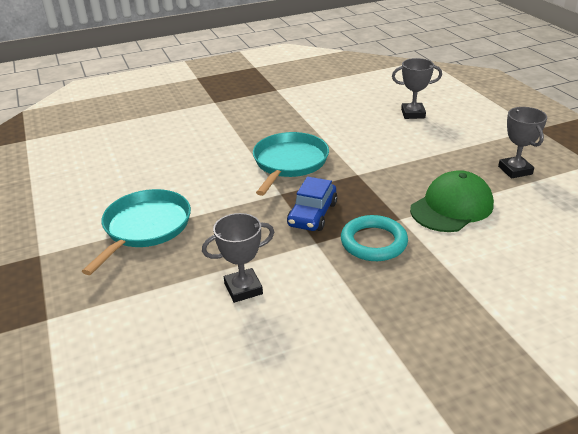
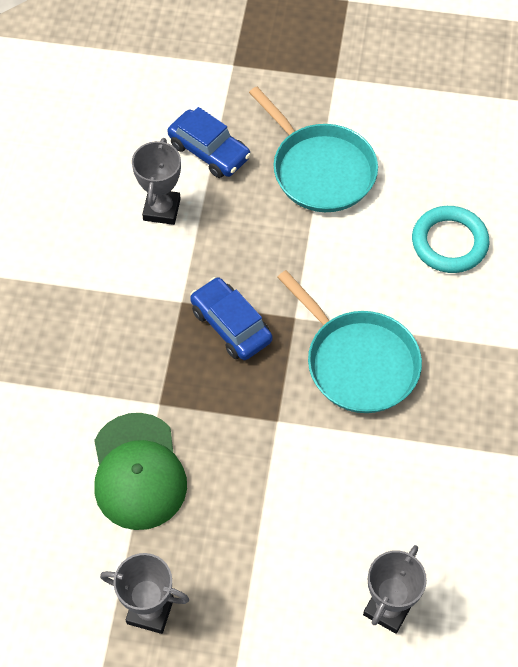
camera: 120 degrees right, 25 degrees up
(162, 289) = (209, 151): none -> blue car
(373, 242) = (141, 352): turquoise ring -> turquoise ring (449, 243)

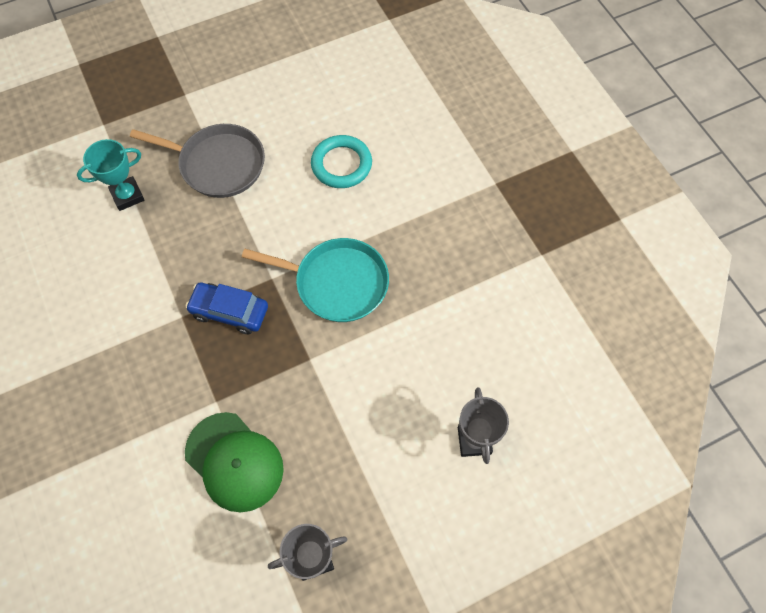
camera: 35 degrees left, 5 degrees up
(162, 209) = (120, 258): grey trophy -> none
(209, 151) = (127, 196): blue car -> turquoise trophy
(320, 169) = (218, 164): turquoise pan -> grey pan

